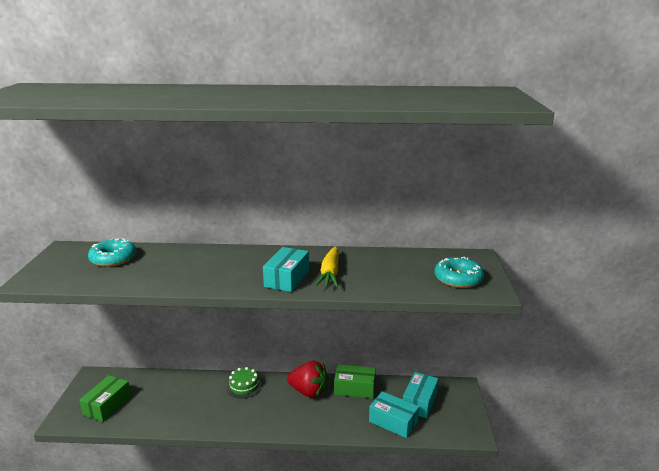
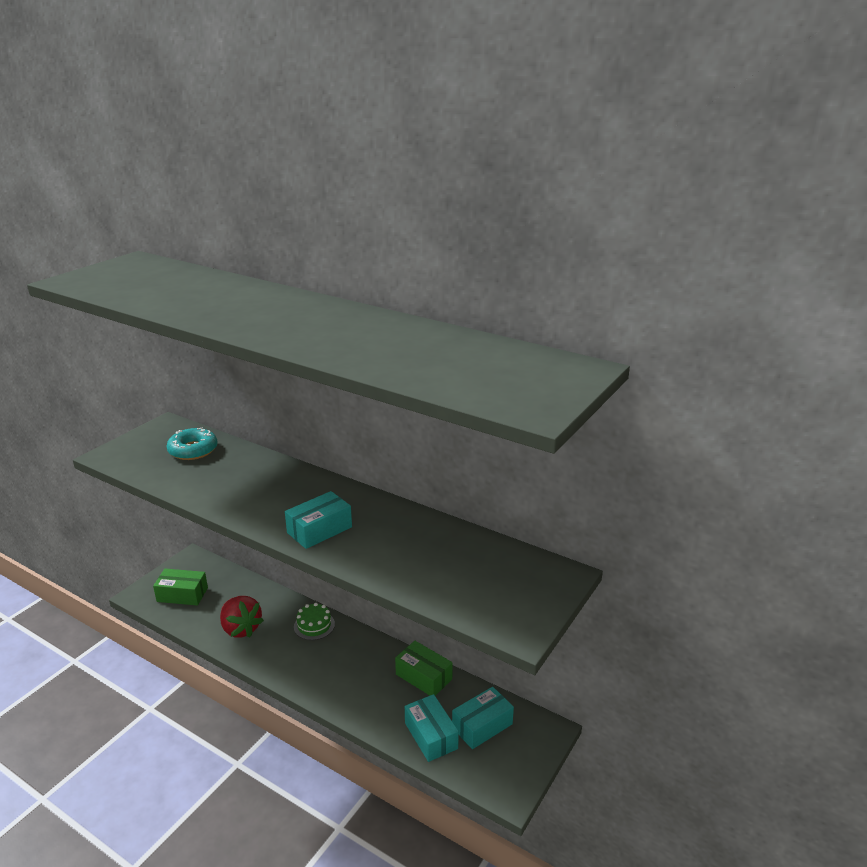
camera: 30 degrees right, 5 degrees up
(107, 405) = (182, 594): green box -> green box turned 45 degrees clockwise
(309, 392) = (372, 660): red strawberry -> red strawberry (241, 629)
(330, 273) = (369, 538): yellow carrot -> none
(458, 278) = (502, 598): turquoise donut -> none

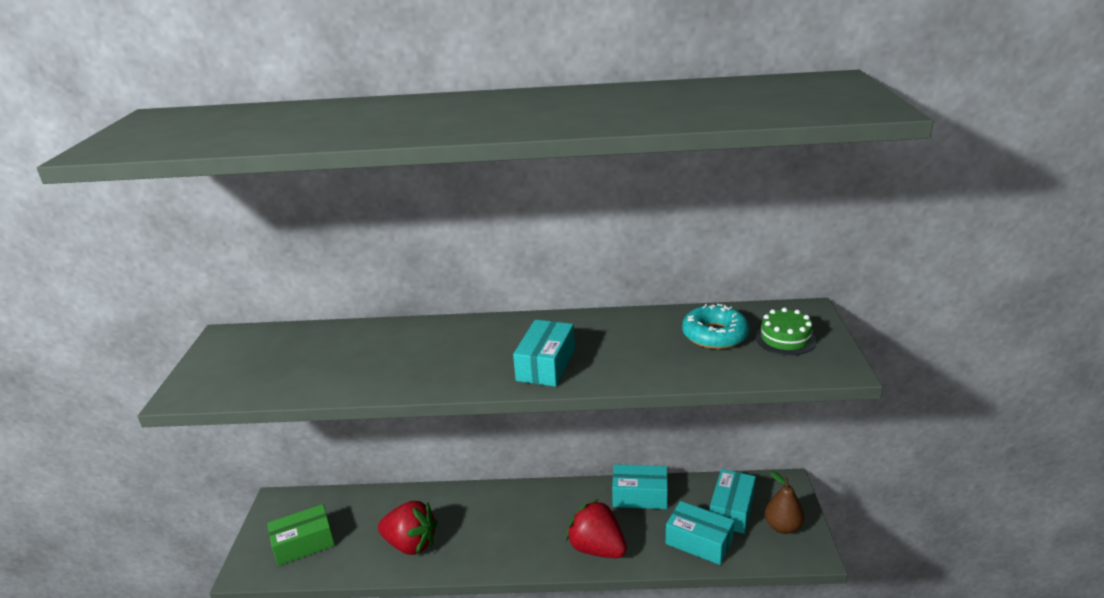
camera: 30 degrees left, 0 degrees up
(193, 450) = (296, 349): turquoise donut -> turquoise donut (715, 335)
(314, 625) = (487, 503): green cake -> green cake (785, 338)
(354, 699) = (597, 548): none -> red strawberry
(423, 677) = (640, 496): green box -> turquoise box
(509, 761) = (782, 526): none -> brown pear

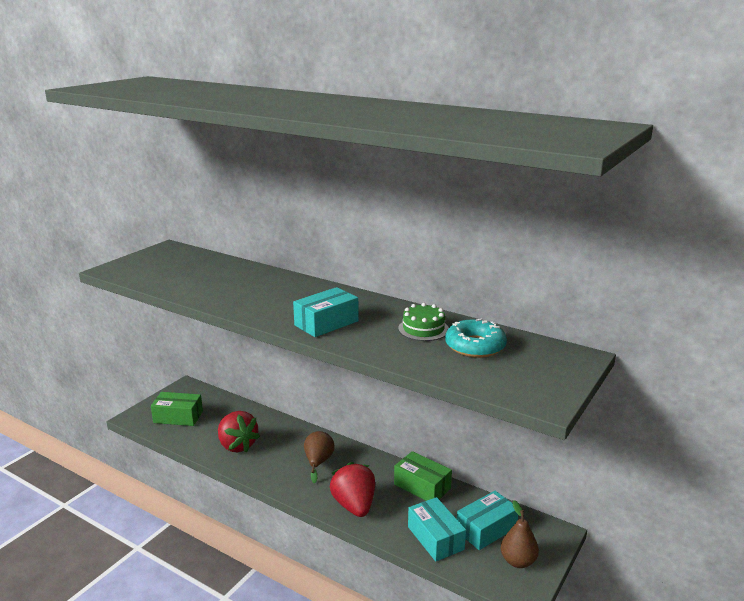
camera: 30 degrees right, 5 degrees down
(518, 520) = (318, 462): none -> brown pear
(640, 496) = (422, 486): turquoise box -> green box
(785, 338) = (530, 367): green cake -> green cake (423, 329)

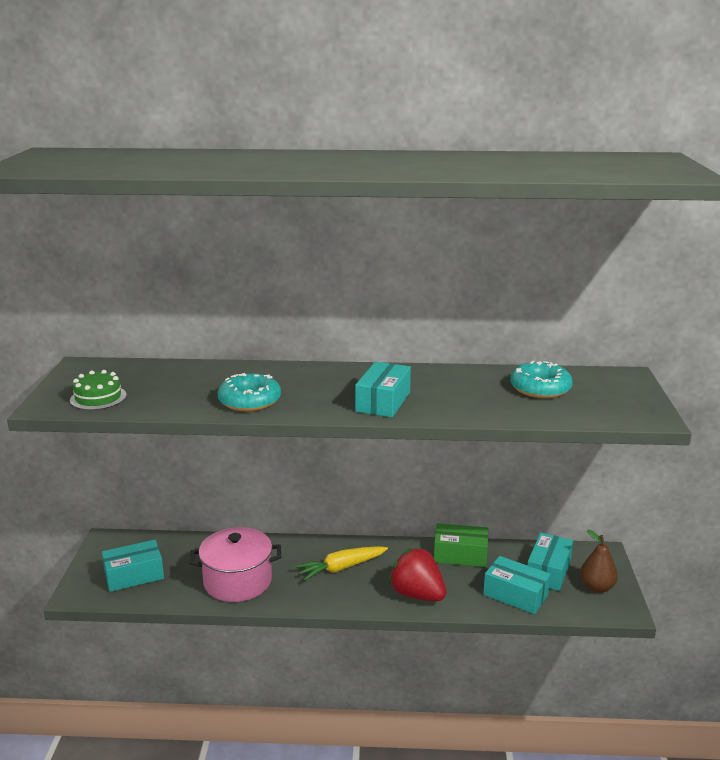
camera: 30 degrees left, 0 degrees up
(178, 417) = (134, 575): green box -> turquoise box
(234, 297) = (249, 401): none -> turquoise donut
(237, 445) = (237, 581): red strawberry -> pink pot
(318, 462) = (341, 568): brown pear -> yellow carrot
(423, 329) = (477, 384): green cake -> green cake (98, 398)

